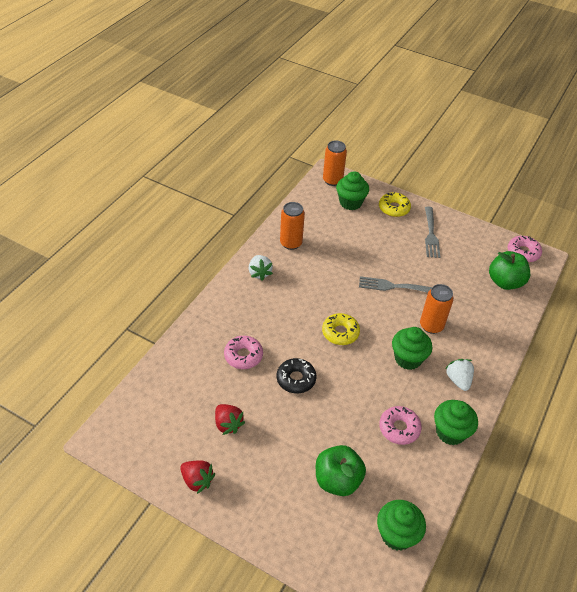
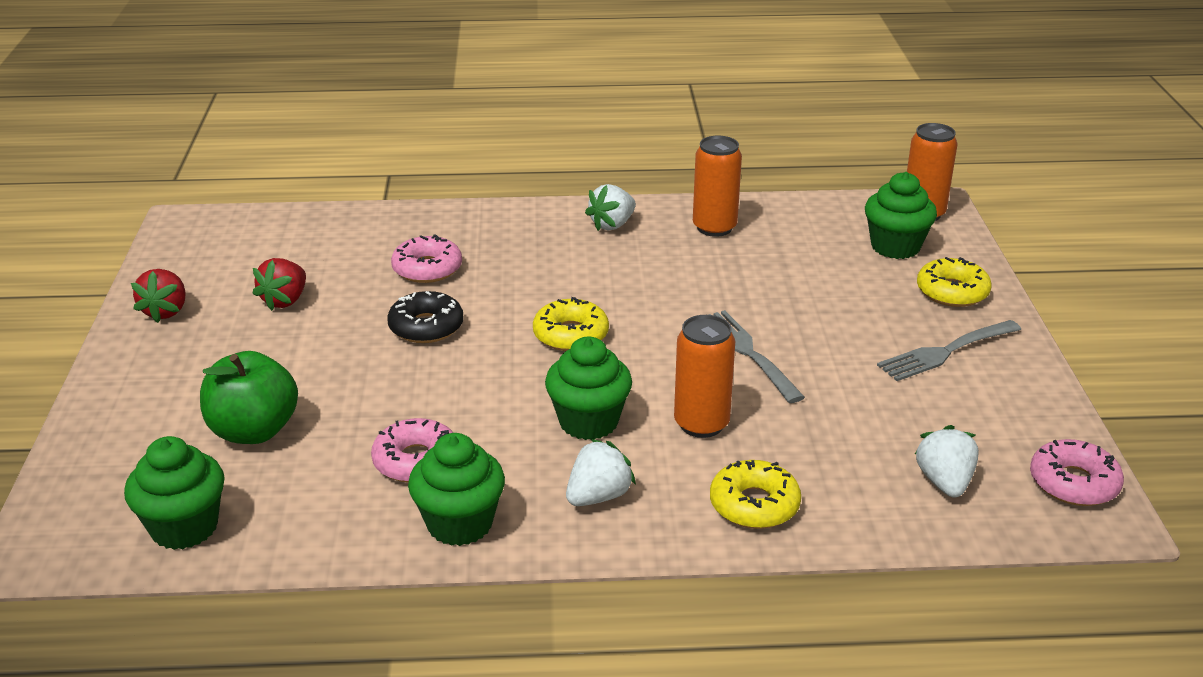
camera: 60 degrees right, 15 degrees down
(489, 338) = (754, 505): none -> yellow donut
(505, 282) = (944, 482): green apple -> white strawberry

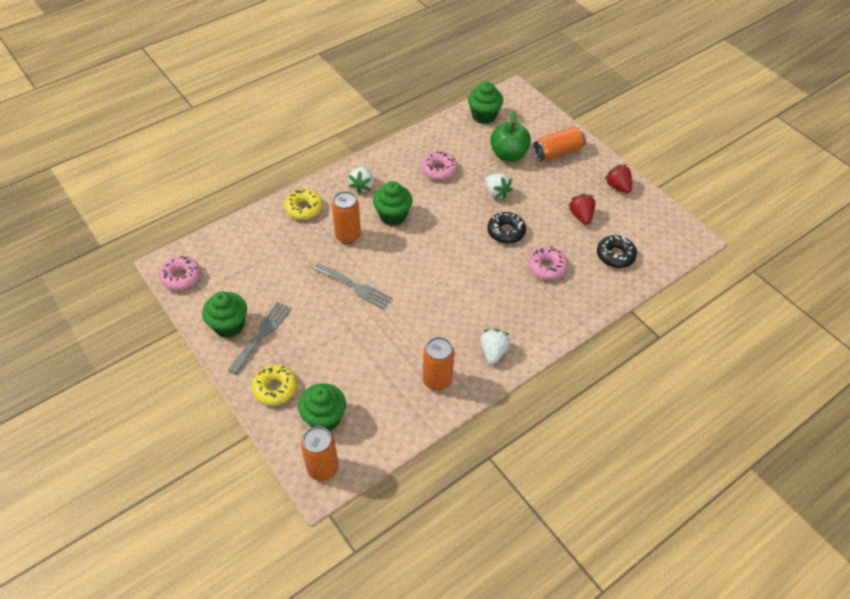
camera: 145 degrees right, 20 degrees up
(166, 396) = (557, 152): none -> orange can
(315, 245) = (615, 255): none -> black donut
(460, 524) = (400, 155): green cupcake -> green cupcake (229, 325)
(570, 335) = (441, 258): yellow donut -> none
(944, 482) = (235, 252): white strawberry -> white strawberry (496, 193)

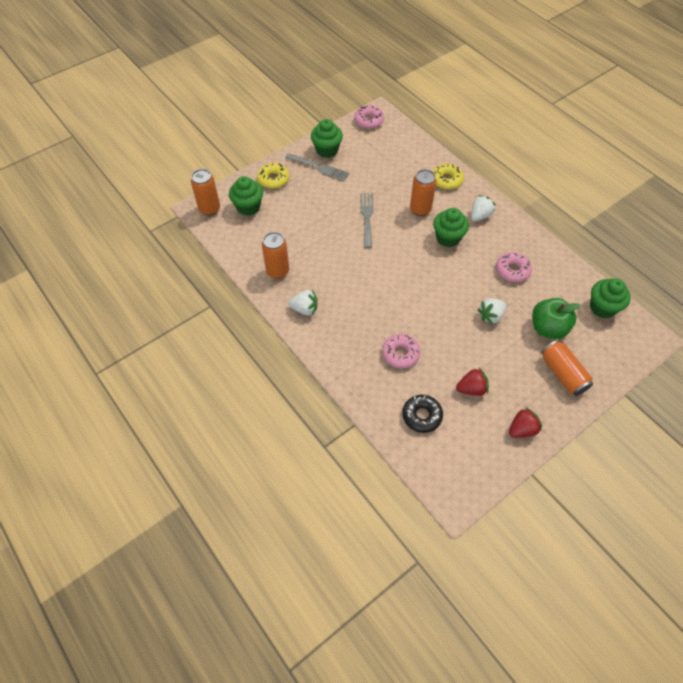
camera: 90 degrees right, 5 degrees up
(355, 287) = (367, 217): grey fork -> grey fork turned 150 degrees clockwise
(362, 186) = (480, 216): white strawberry -> white strawberry turned 120 degrees clockwise
(506, 231) = (441, 322): black donut -> none

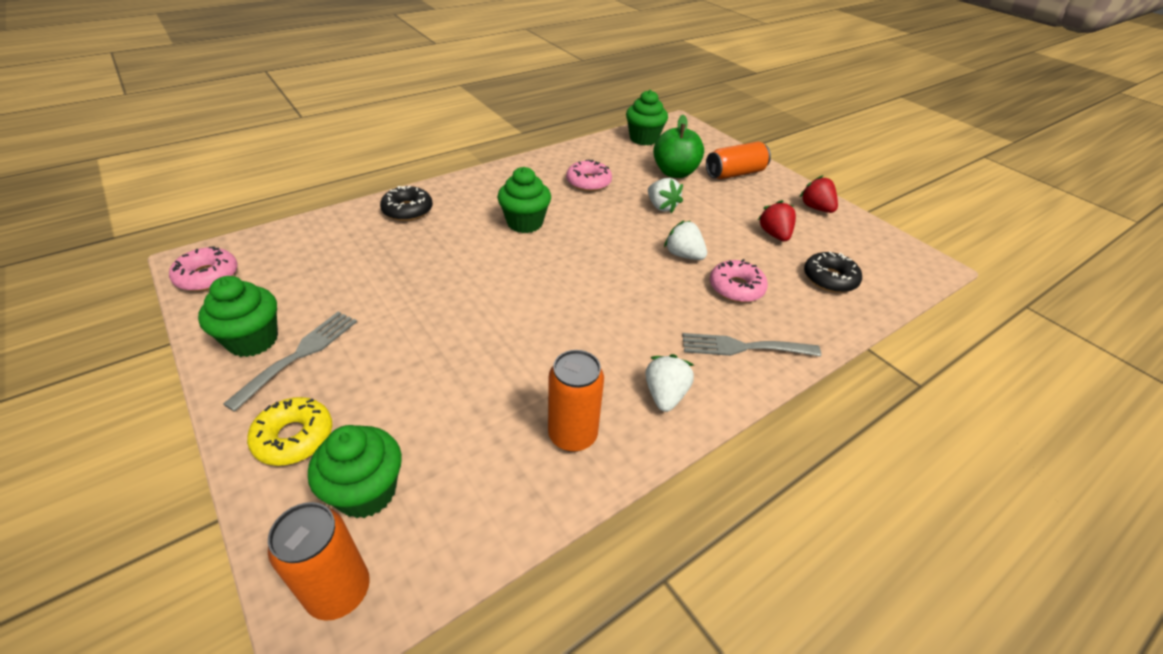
camera: 90 degrees left, 15 degrees down
(367, 217) = (459, 299): grey fork -> grey fork (743, 347)
(420, 209) = (460, 241): orange can -> none
(447, 180) = (407, 210): yellow donut -> black donut
(480, 216) = (489, 192): white strawberry -> white strawberry (683, 255)

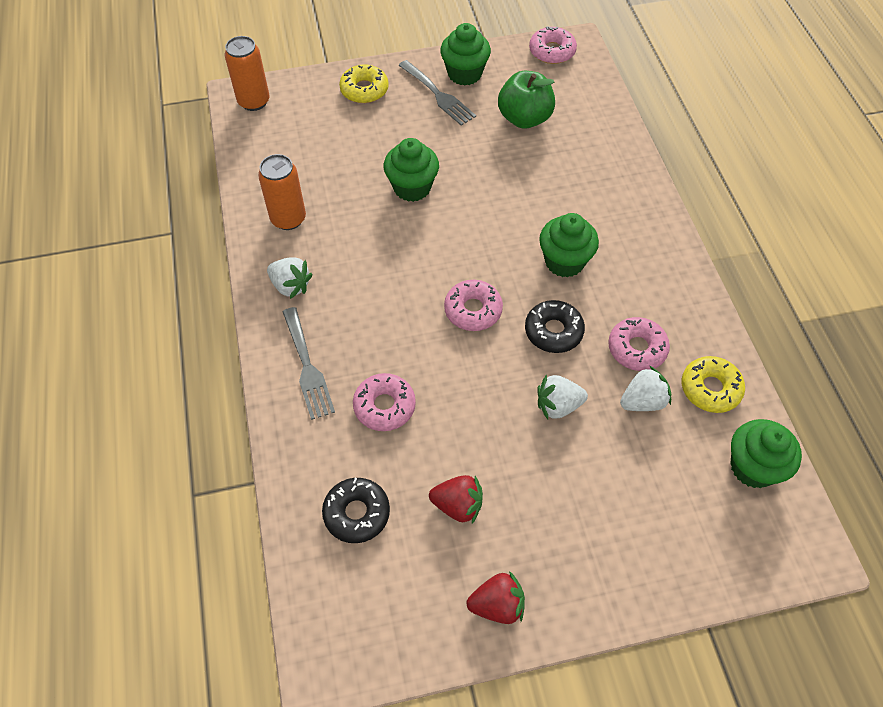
camera: 115 degrees right, 15 degrees up
(366, 492) = (306, 116): green cupcake -> green cupcake (412, 187)
(407, 210) = (617, 175): black donut -> black donut (553, 331)
(600, 154) = (710, 389): none -> yellow donut
(607, 261) = (473, 310): none -> pink donut
(675, 172) = (639, 462): green apple -> green apple (524, 118)
(683, 255) = (456, 383): white strawberry -> white strawberry (642, 401)
(735, 173) = (619, 545): orange can -> none
(743, 347) = (307, 367): grey fork -> grey fork turned 135 degrees clockwise

